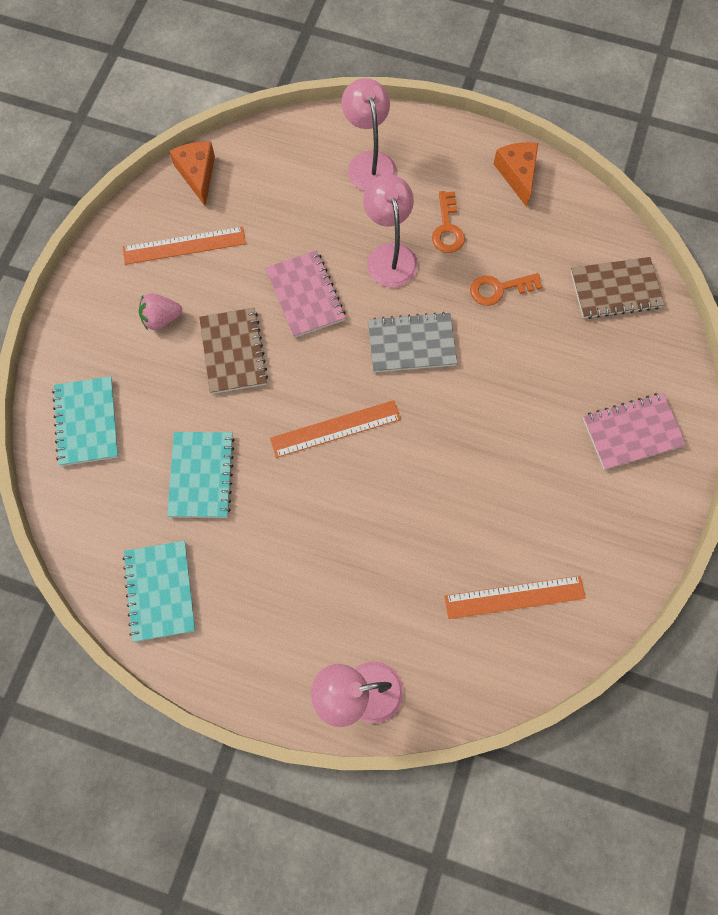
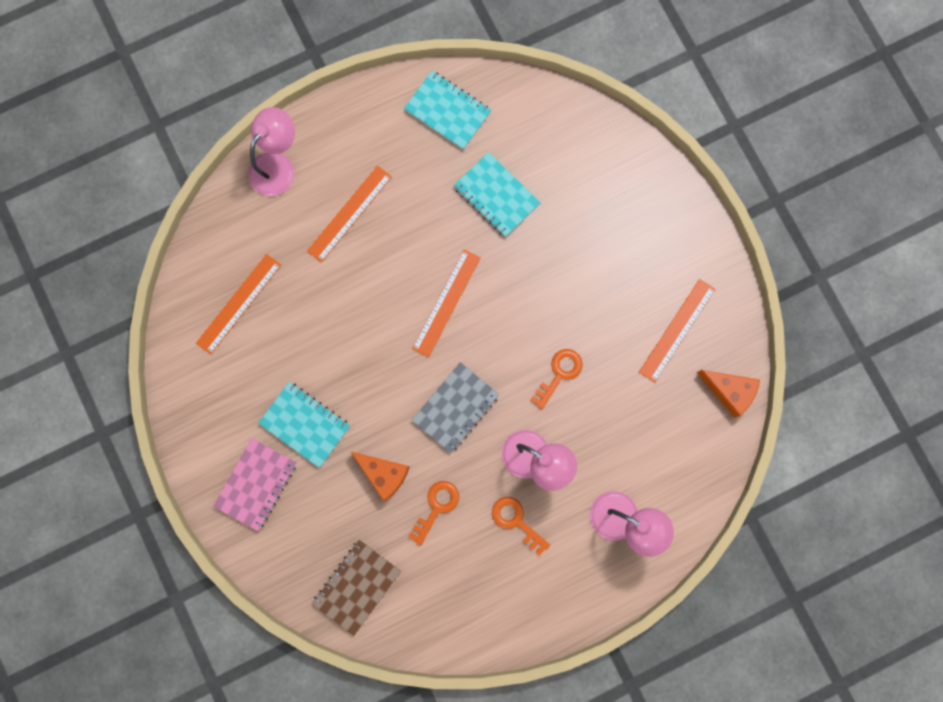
camera: 135 degrees right, 10 degrees up
(87, 422) = (601, 160): turquoise notebook -> turquoise notebook (305, 425)
(161, 319) = (633, 266): pink strawberry -> none
(233, 352) = (563, 289): brown notebook -> none
(305, 295) = (559, 374): pink notebook -> orange key
(339, 583) = (349, 213): none -> orange ruler
(517, 174) = (509, 618): orange cheese -> orange cheese (383, 474)

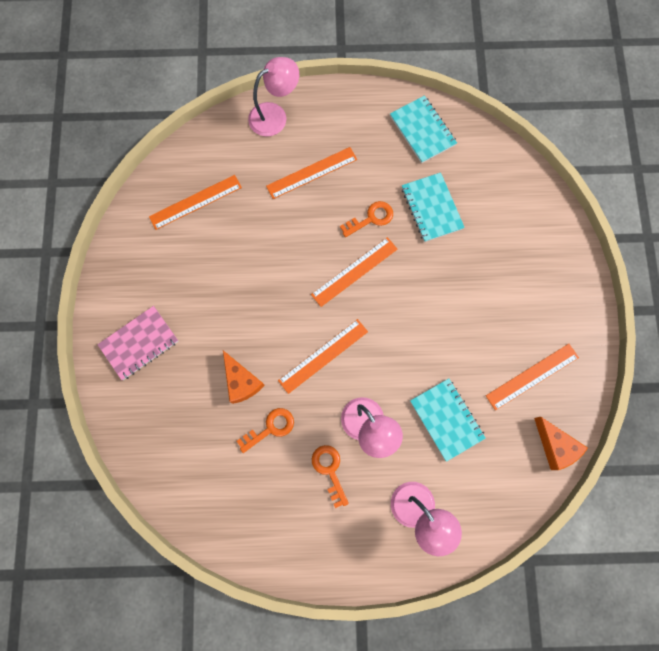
camera: 25 degrees right, 5 degrees down
(305, 425) = (199, 315): turquoise notebook -> turquoise notebook (446, 419)
(357, 586) = (176, 462): brown notebook -> none
(455, 407) = (323, 356): grey notebook -> orange ruler
(559, 374) = (419, 367): orange key -> orange key (371, 218)

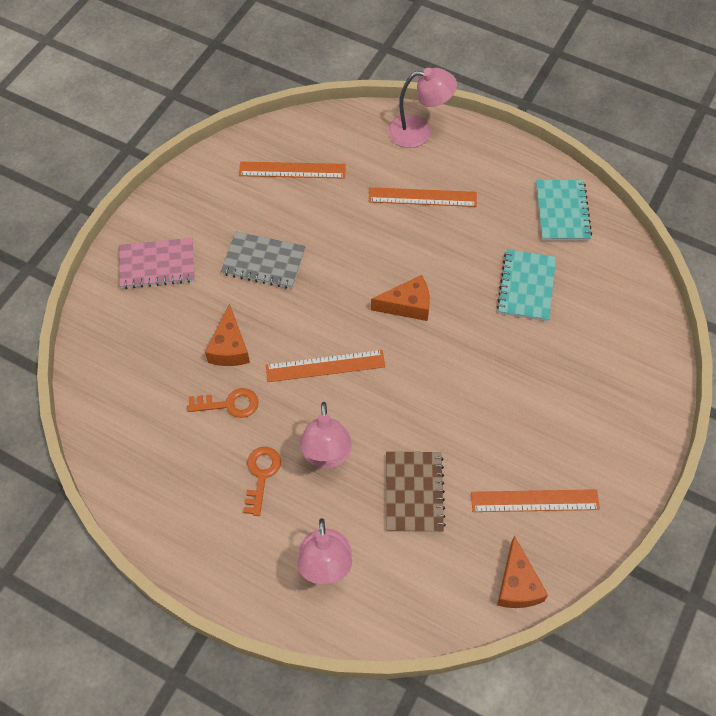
camera: 30 degrees right, 15 degrees down
(222, 294) = (263, 261): none -> grey notebook
(354, 271) = (407, 305): orange ruler -> orange cheese
(371, 218) = (456, 266): orange key -> none
(446, 419) = (414, 493): turquoise notebook -> brown notebook

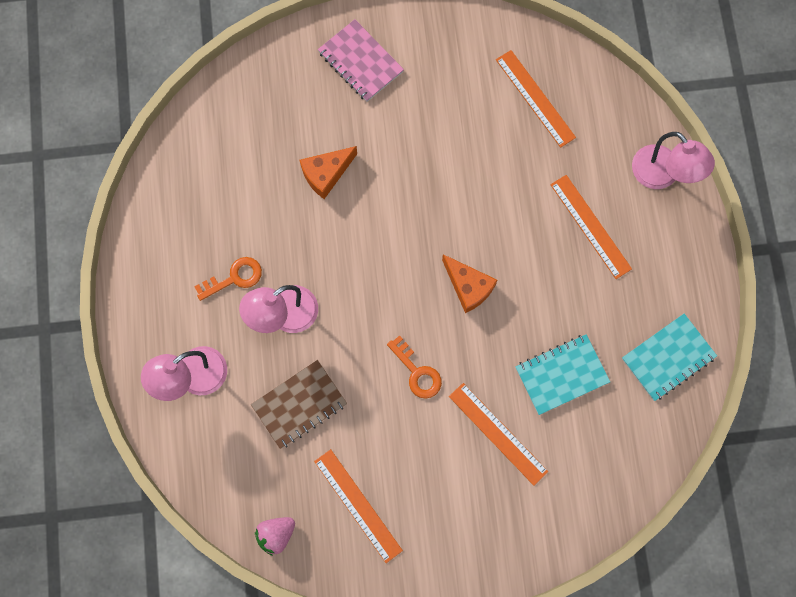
camera: 55 degrees right, 15 degrees up
(229, 404) = (277, 210): orange key -> orange key (417, 372)
(263, 261) = (425, 142): grey notebook -> none
(325, 366) = (363, 260): orange ruler -> orange ruler (498, 433)
(517, 584) = (276, 534): orange cheese -> pink strawberry

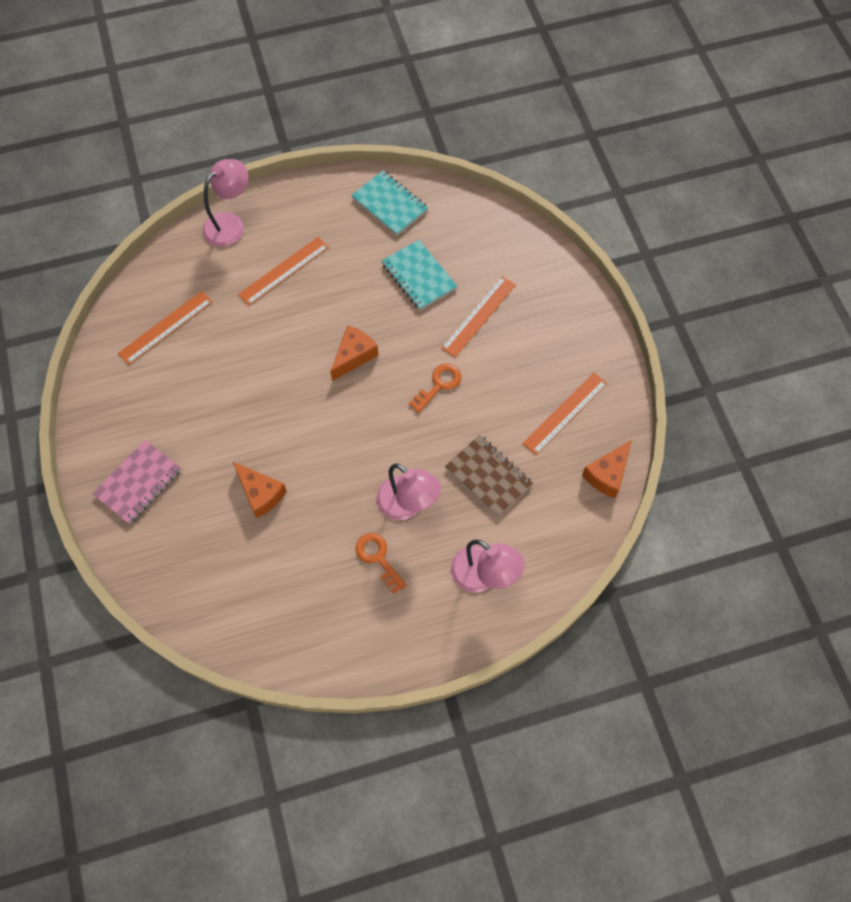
camera: 100 degrees left, 10 degrees down
(276, 534) = (607, 474): pink strawberry -> orange cheese

